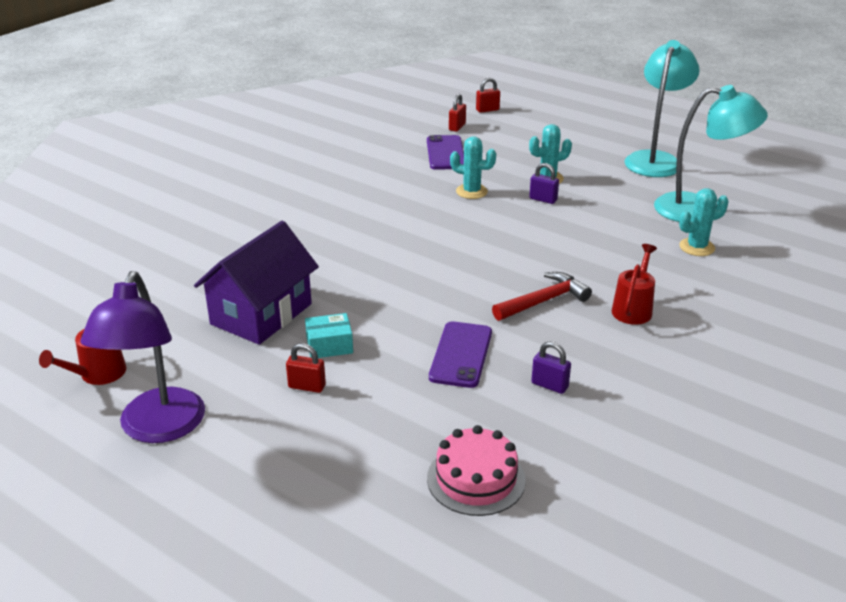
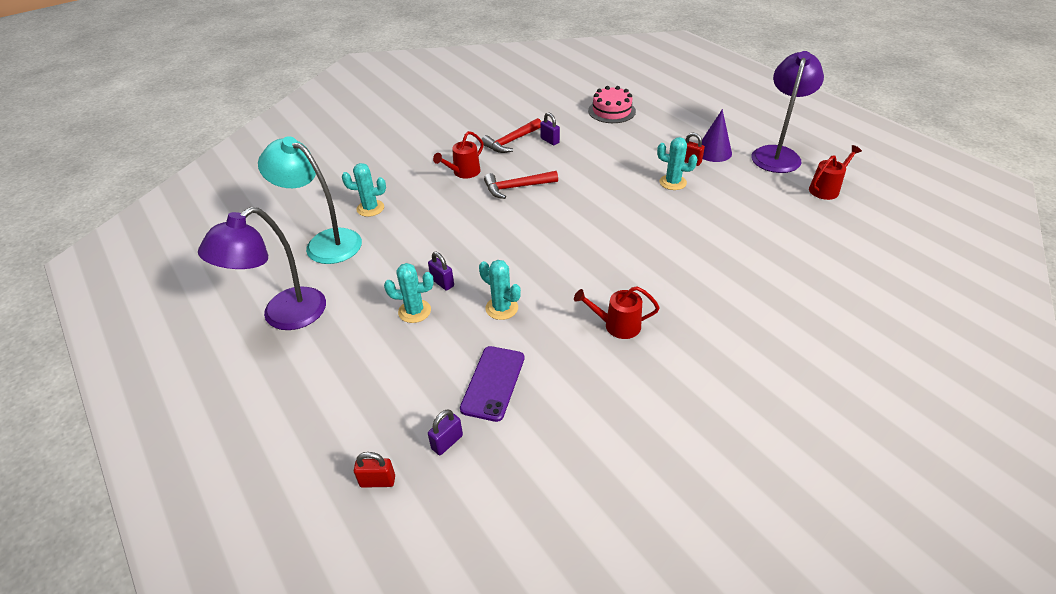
camera: 160 degrees left, 10 degrees up
(261, 314) = (719, 212): purple house -> none
(268, 413) = (713, 152): none -> purple cone
(329, 345) = (672, 182): turquoise box -> turquoise cactus
(360, 196) = (617, 325): none -> red watering can
(457, 127) = (447, 442): red padlock -> purple padlock
(461, 355) = (591, 164): purple phone -> none
(610, 372) = (511, 141): none -> red hammer
(655, 159) = (283, 316): turquoise lamp -> purple lamp

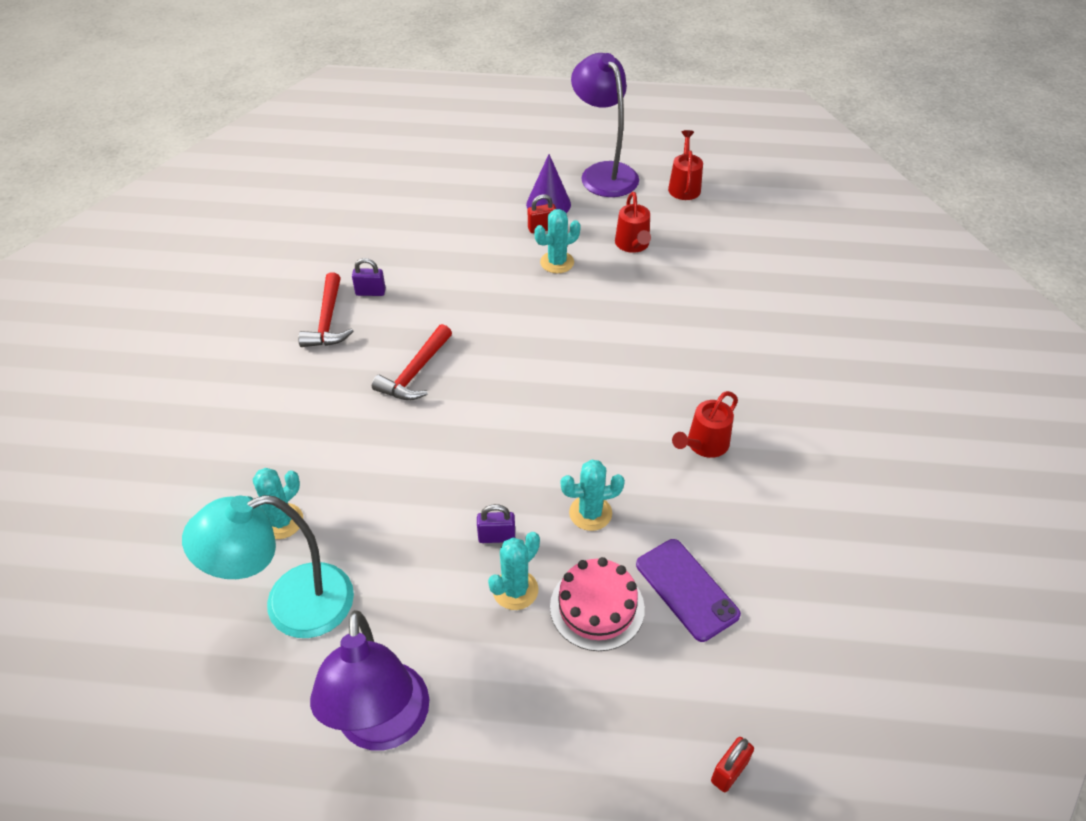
camera: 50 degrees left, 5 degrees up
(447, 442) = (729, 678): purple padlock -> none
(463, 172) = (328, 396): red watering can -> red watering can (633, 245)
(611, 111) = (387, 214): pink cake -> pink cake (597, 607)

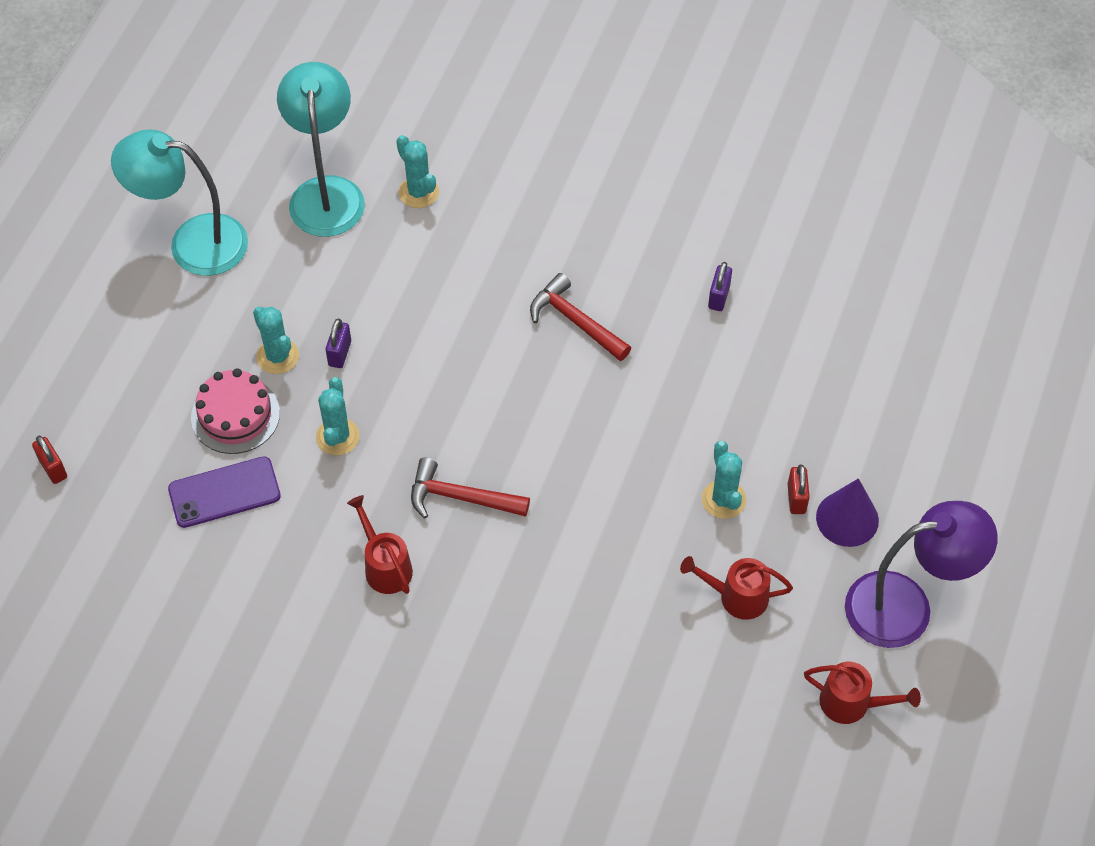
camera: 105 degrees right, 10 degrees up
(328, 321) = (681, 252): red hammer -> red hammer (461, 497)
(383, 726) = (192, 243): purple lamp -> turquoise lamp

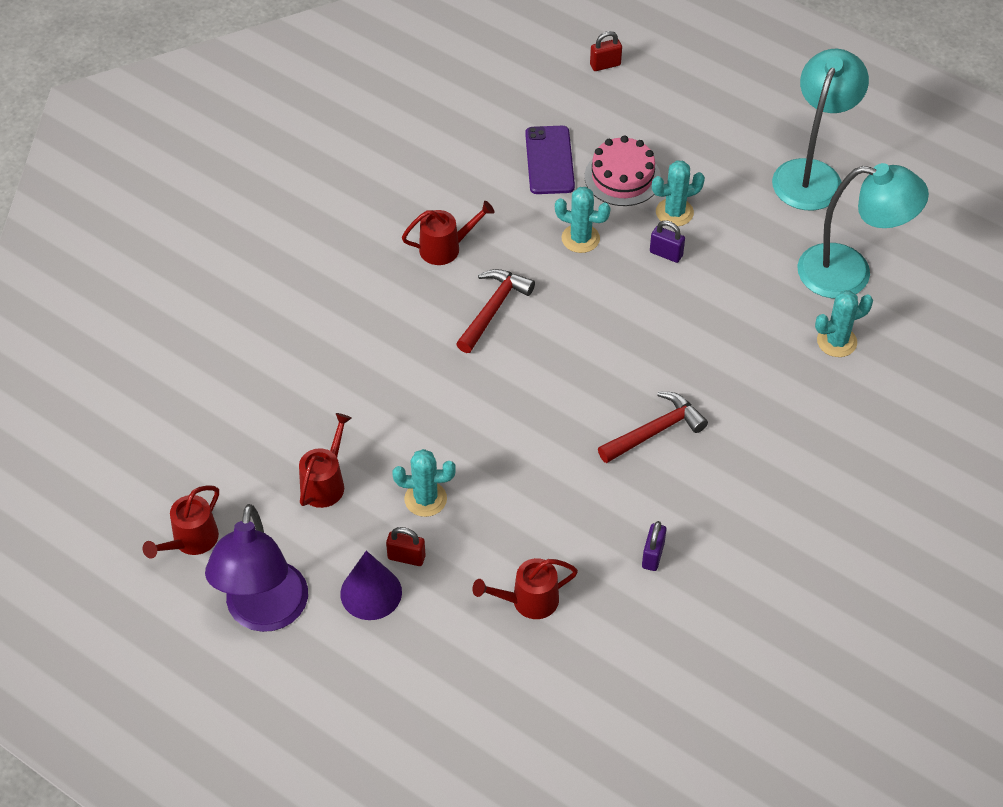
camera: 105 degrees right, 5 degrees down
(719, 297) = (653, 555): purple padlock -> purple padlock turned 75 degrees clockwise
(805, 385) = (528, 601): none -> red watering can

